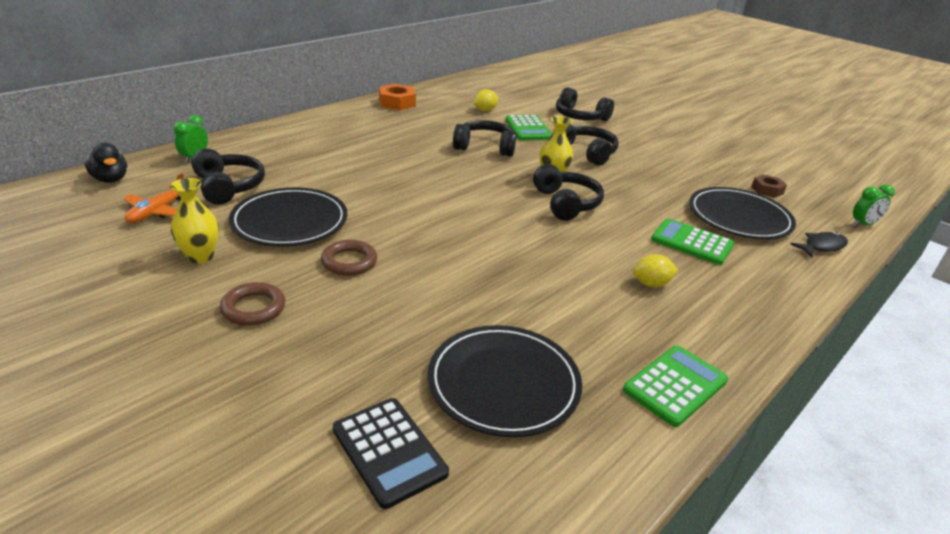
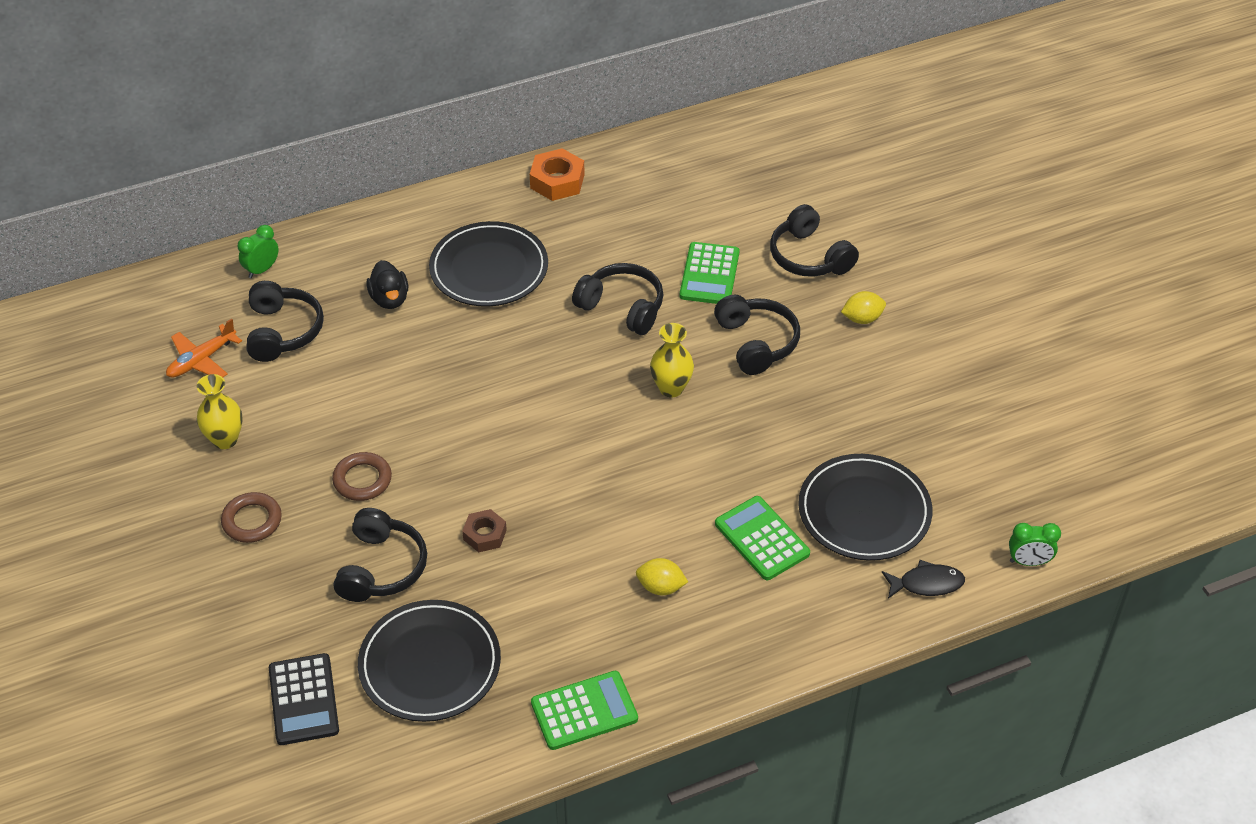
camera: 25 degrees right, 15 degrees up
(111, 179) = (167, 294): black duck -> black duck (389, 299)
(290, 221) = (327, 404): black plate -> black plate (489, 269)
(485, 110) = (674, 218): yellow lemon -> yellow lemon (862, 318)
(566, 203) = (656, 439): black headphones -> black headphones (381, 568)
(767, 190) = (955, 470): brown nut -> brown nut (484, 535)

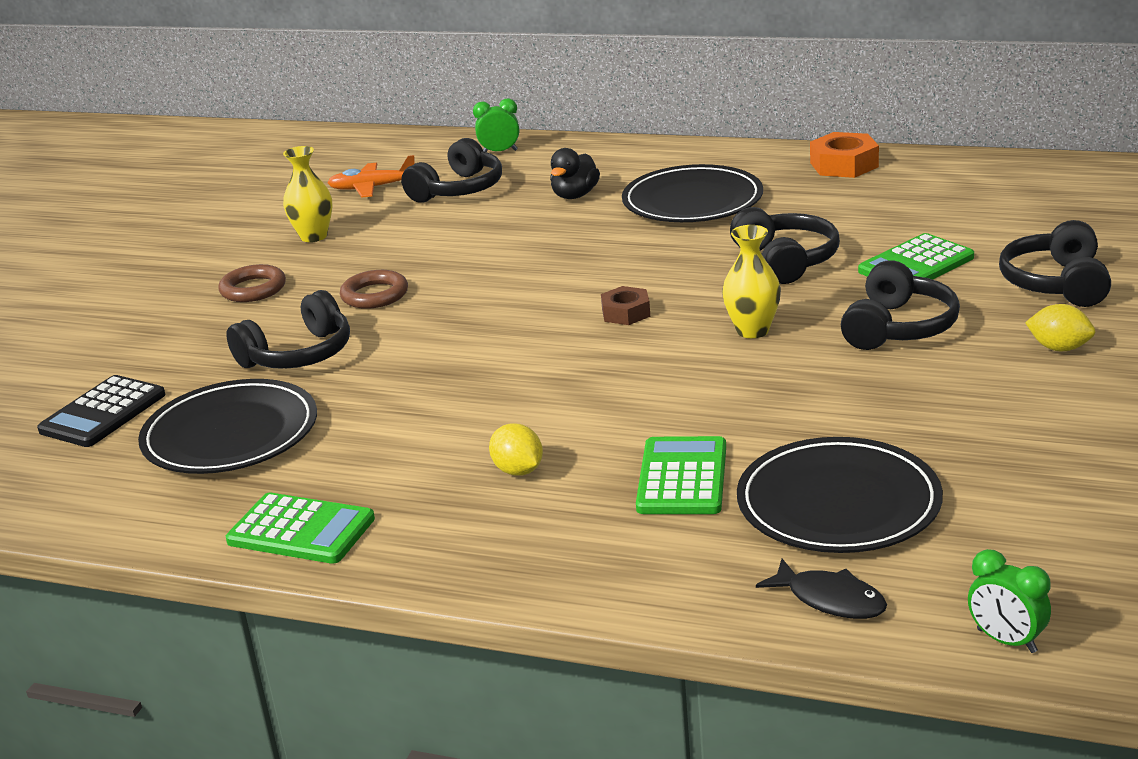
camera: 45 degrees right, 20 degrees down
(484, 535) = (416, 367): brown nut -> brown nut (626, 313)

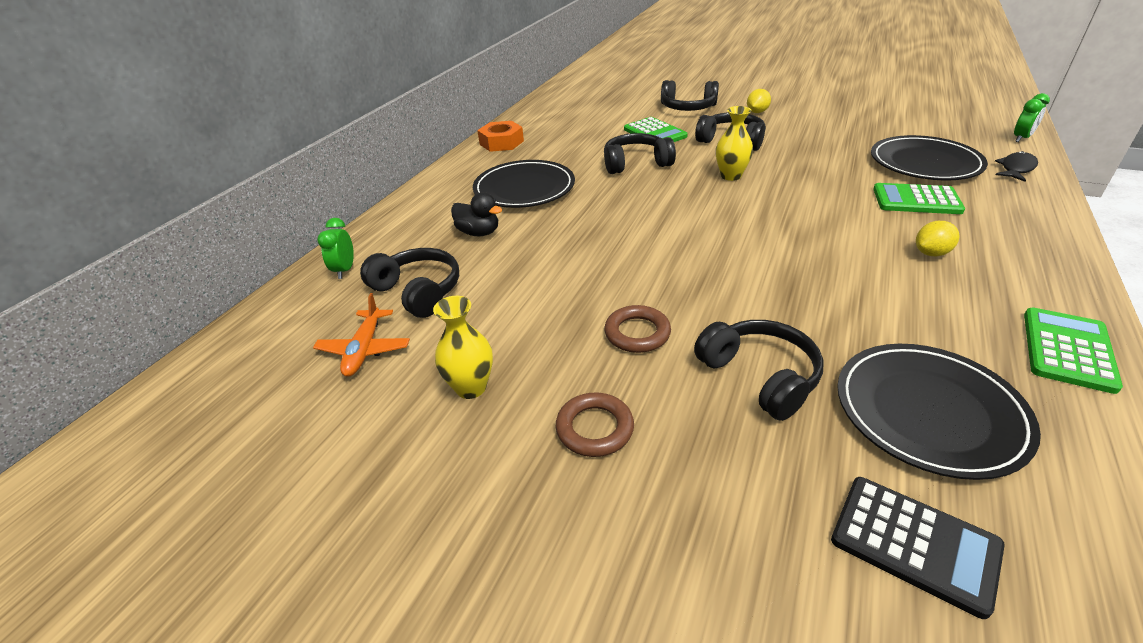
camera: 85 degrees left, 10 degrees up
(626, 313) = (699, 214): brown nut -> none

